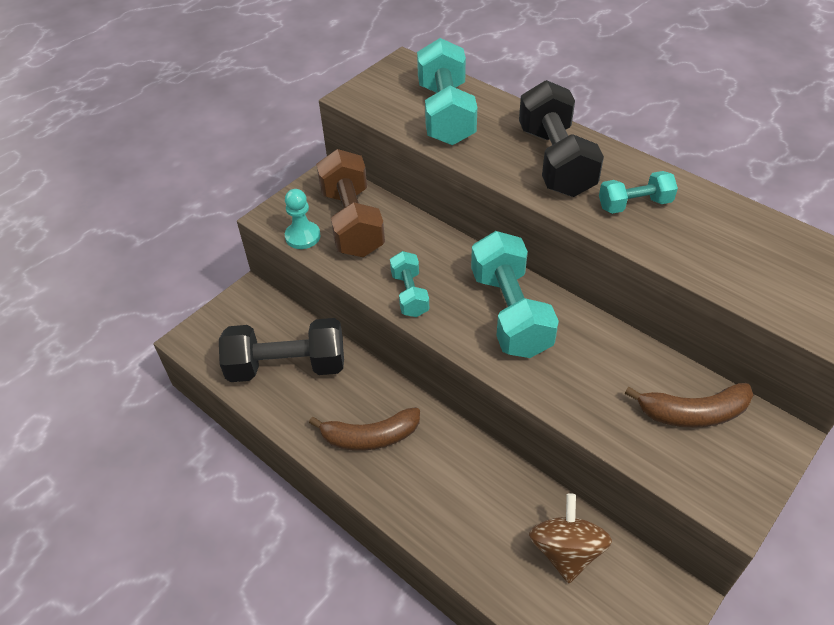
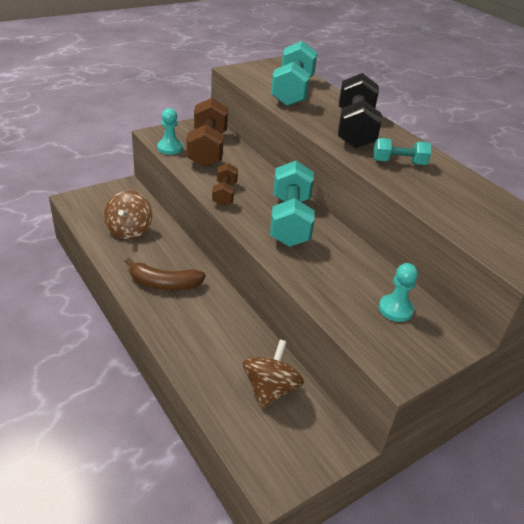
camera: 10 degrees right, 10 degrees down
(287, 366) = (129, 230): black dumbbell -> brown spinning top
(409, 294) = (224, 194): turquoise dumbbell -> brown dumbbell
(693, 413) = (395, 309): brown banana -> turquoise pawn

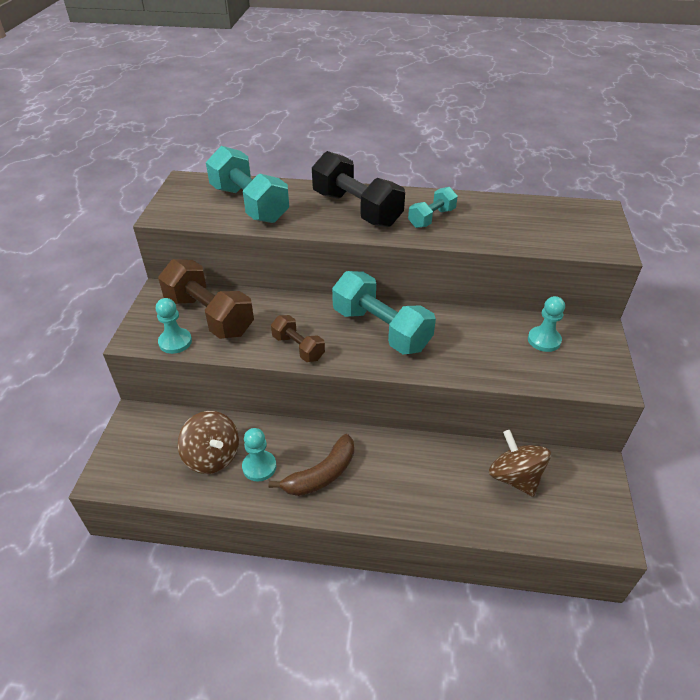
camera: 45 degrees left, 5 degrees up
(141, 253) = (259, 467): none -> turquoise pawn

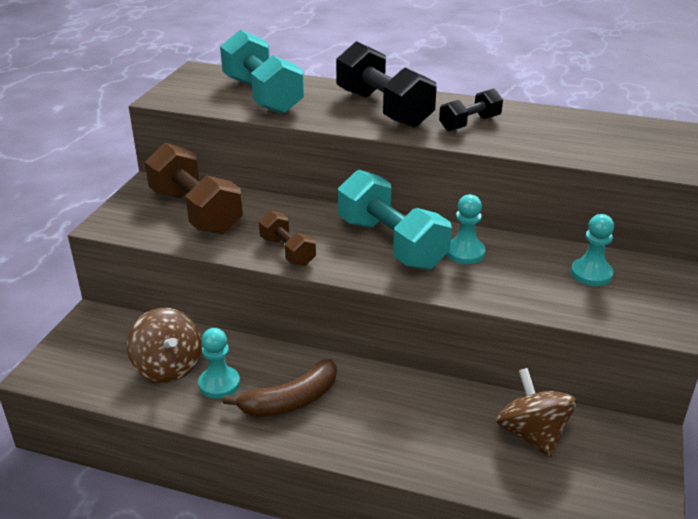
camera: 10 degrees right, 10 degrees down
(175, 342) = (150, 232): turquoise pawn -> turquoise pawn (465, 253)
(431, 218) = (469, 123): turquoise dumbbell -> black dumbbell

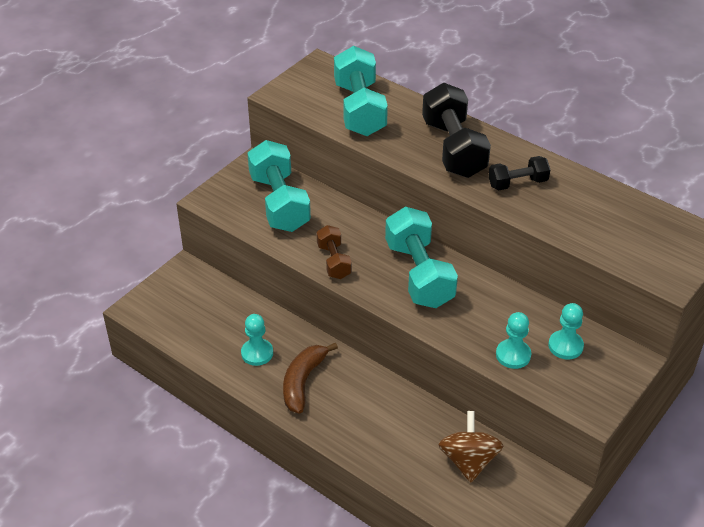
camera: 20 degrees right, 10 degrees up
(168, 367) = (225, 328): brown spinning top -> none
(196, 211) = (279, 203): brown dumbbell -> turquoise dumbbell
(291, 401) = (303, 382): brown banana -> brown banana turned 120 degrees clockwise
(465, 253) = (474, 298): turquoise pawn -> turquoise pawn (513, 355)

